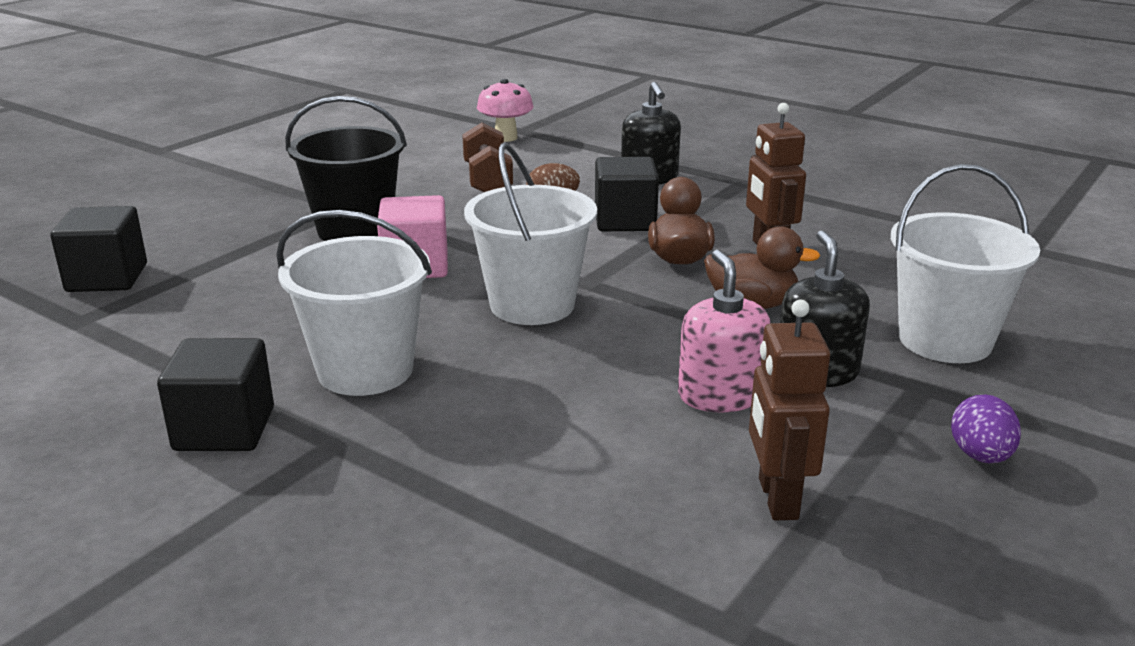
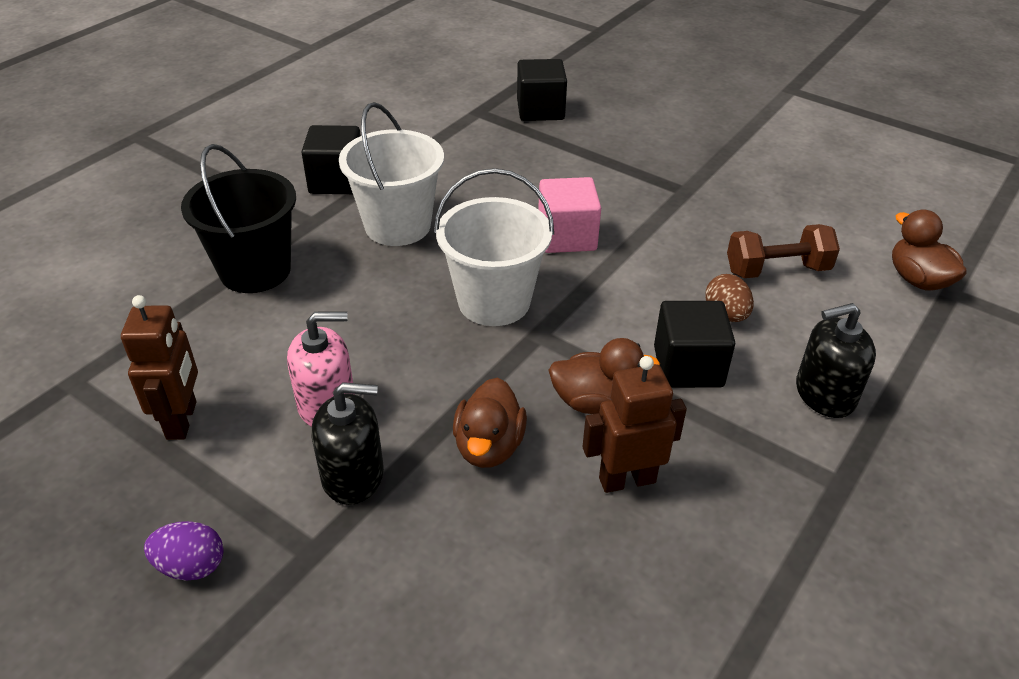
camera: 90 degrees right, 15 degrees up
(355, 230) = (636, 201): black bucket -> black bucket (255, 270)
(506, 138) = (918, 280): pink mushroom -> brown duck
(777, 498) = (182, 420): brown robot -> brown robot turned 90 degrees clockwise
(945, 340) = (399, 599): white bucket -> none

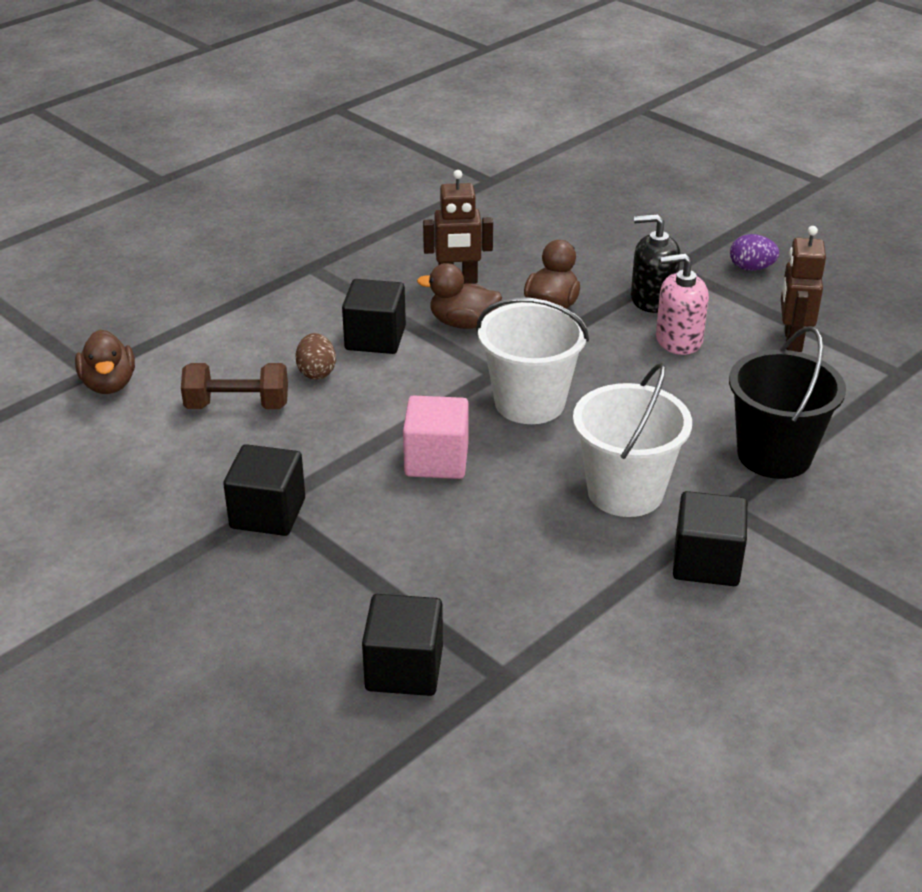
camera: 170 degrees left, 5 degrees down
(683, 184) = (268, 513): none -> black cube
(824, 394) = (278, 312): black soap dispenser -> none

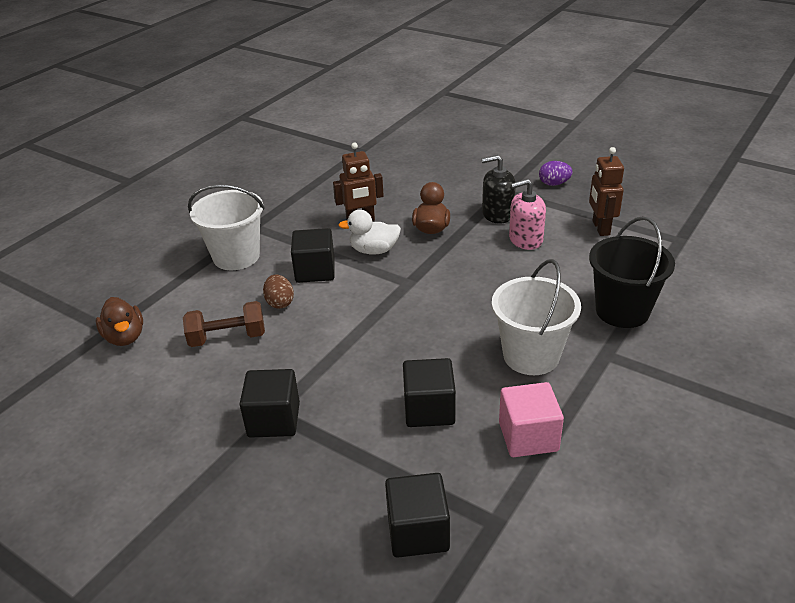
camera: 10 degrees left, 0 degrees up
(436, 460) = (388, 355): pink cube -> pink cube (528, 436)
(463, 323) = (374, 250): brown duck -> white duck
(529, 403) = (440, 300): white bucket -> white bucket (236, 256)
(706, 562) = (608, 400): black cube -> black cube (429, 409)

